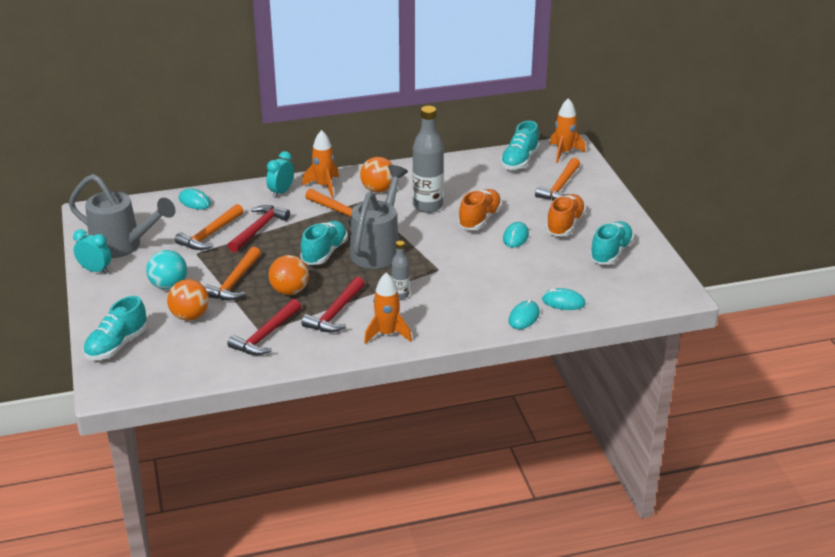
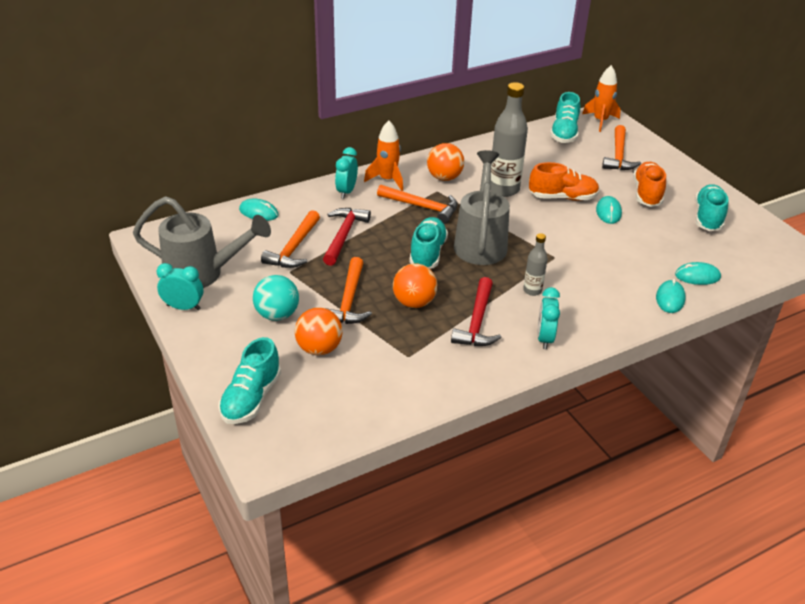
camera: 15 degrees left, 5 degrees up
(266, 335) = (416, 360): red hammer -> none
(387, 334) = (544, 338): orange rocket -> turquoise clock
(479, 219) = (562, 197): orange shoe -> orange shoe turned 75 degrees clockwise

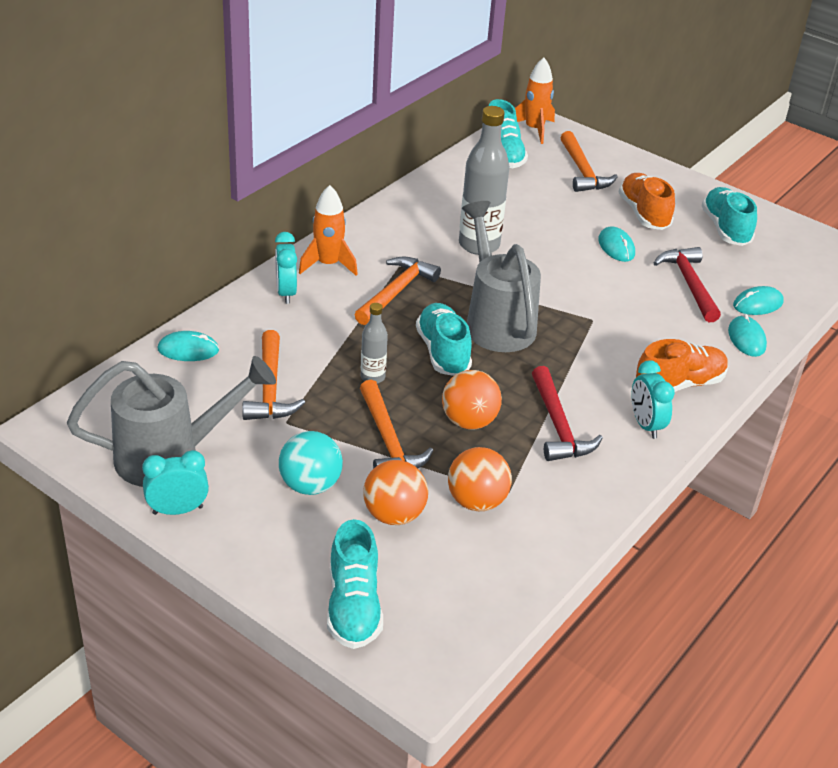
camera: 25 degrees left, 0 degrees up
(343, 235) = (323, 354): red hammer -> red hammer (689, 284)
(422, 207) = (396, 292): orange hammer -> orange hammer turned 60 degrees counterclockwise
(444, 177) = (397, 245): orange ball -> orange ball (476, 501)
(532, 290) = (595, 369): grey bottle -> grey bottle (372, 377)
(562, 197) = (554, 240): orange shoe -> orange shoe (679, 384)

